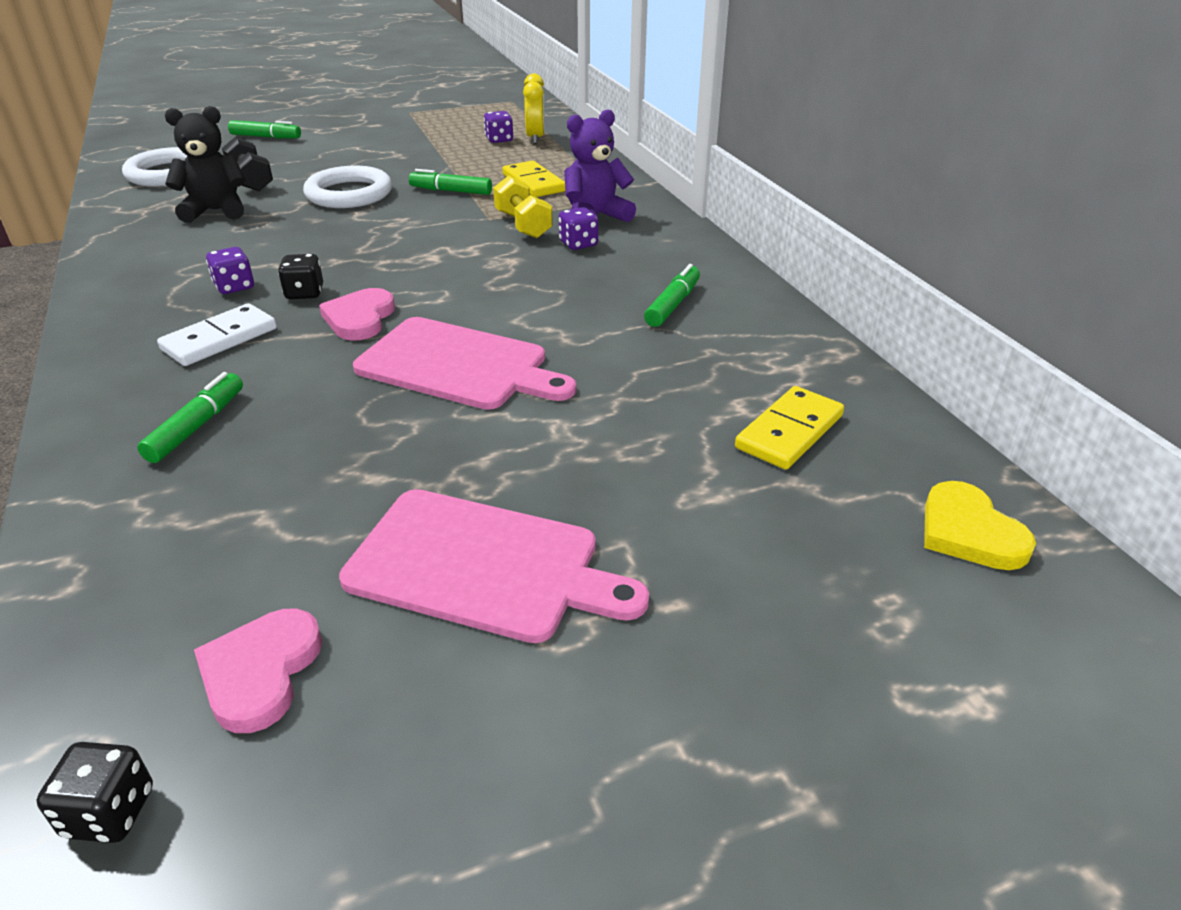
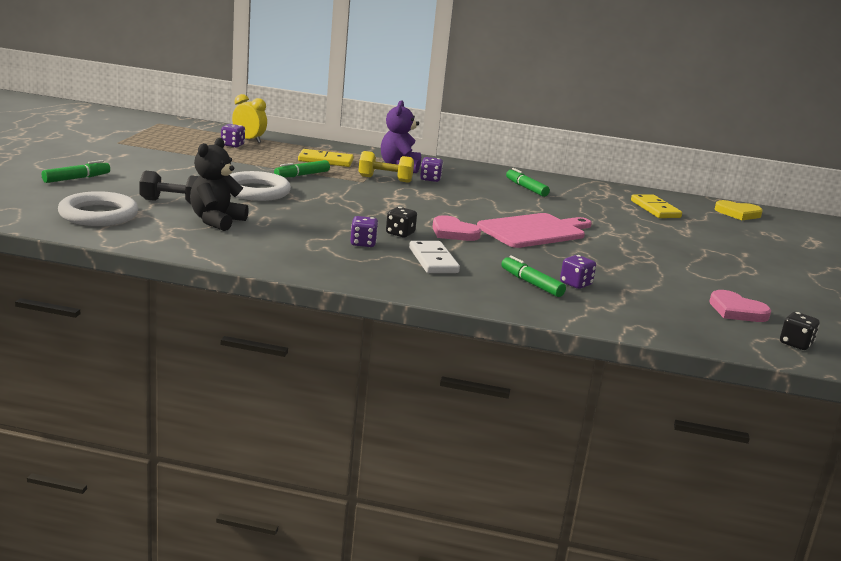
camera: 60 degrees left, 15 degrees down
(235, 461) = (575, 284): none -> purple dice
(483, 566) = (700, 268): pink cutting board -> none

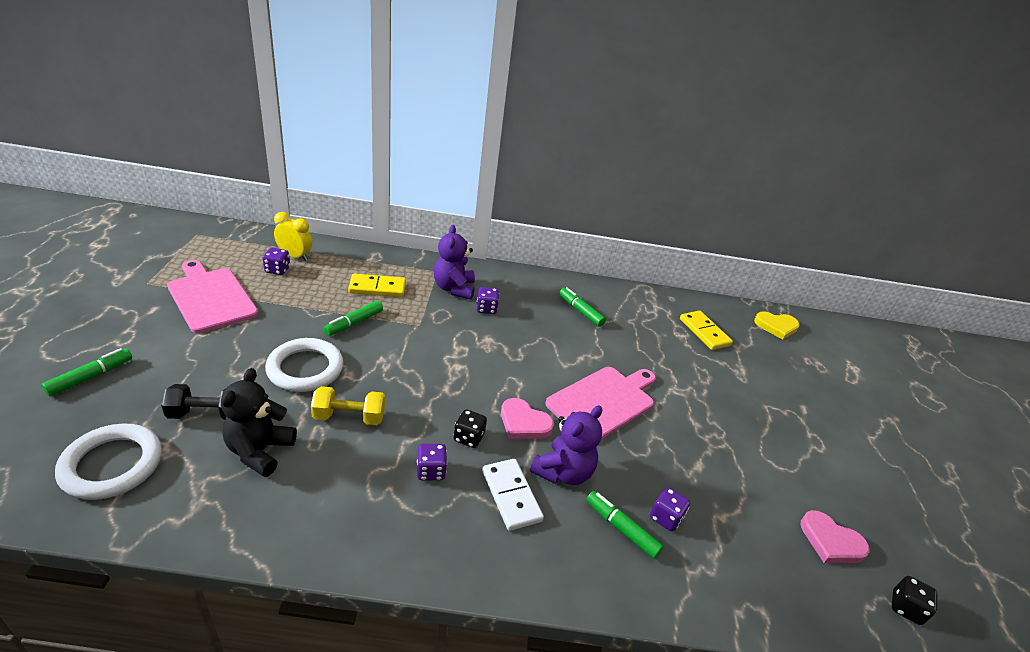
camera: 10 degrees left, 15 degrees up
(173, 153) = (210, 297): none -> pink cutting board
(385, 179) = (441, 316): yellow dumbbell -> yellow dumbbell (349, 417)
(484, 256) = (563, 472): none -> purple teddy bear

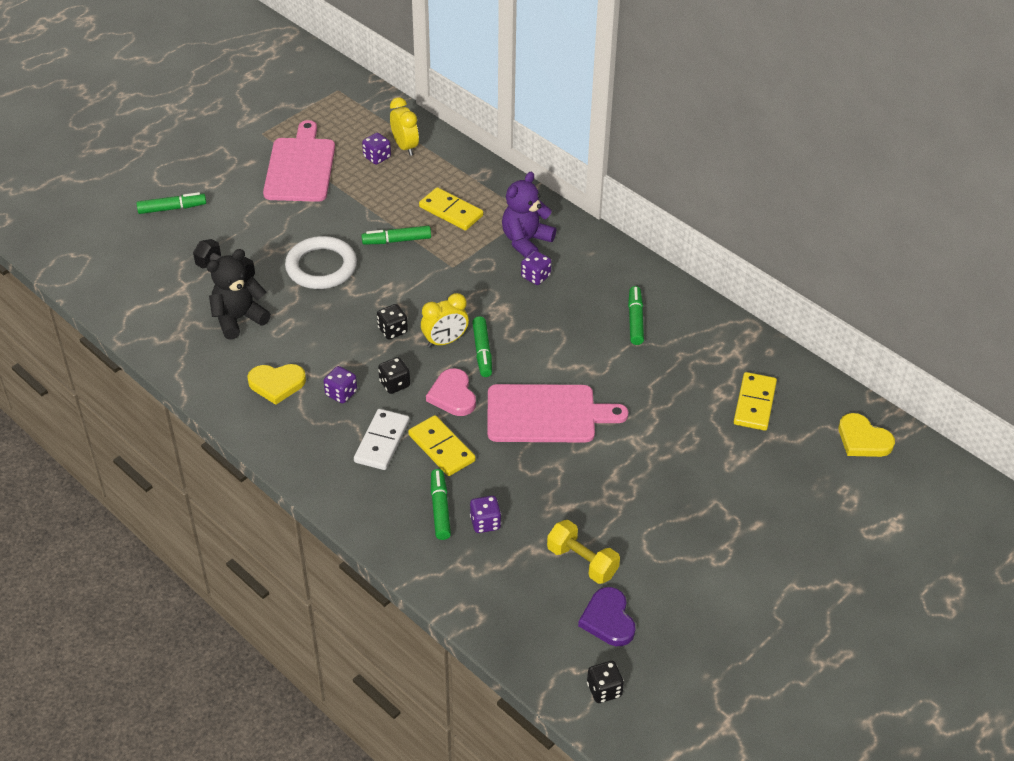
camera: 45 degrees right, 10 degrees up
(112, 465) = (145, 284): white ring -> none
(349, 417) = (320, 323): yellow dumbbell -> yellow dumbbell (582, 561)
(359, 496) = (277, 384): none -> yellow heart
(421, 393) = (392, 330): none -> black dice
(472, 383) = (445, 341): none -> yellow clock
(508, 377) = (482, 351): none -> green marker
(563, 472) = (442, 448): purple teddy bear -> yellow domino
(831, 541) = (608, 619): pink heart -> purple heart

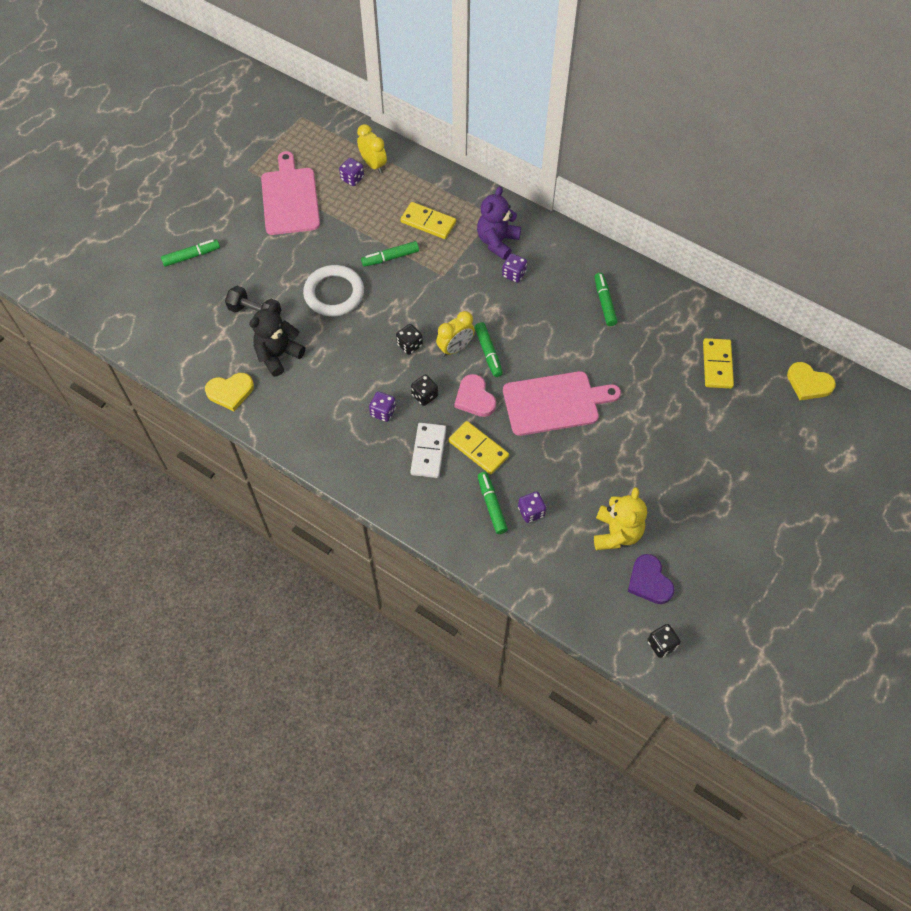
camera: 10 degrees left, 15 degrees up
(277, 384) = (327, 412): yellow heart -> yellow heart (230, 392)
(582, 561) = (616, 533): yellow dumbbell -> yellow teddy bear

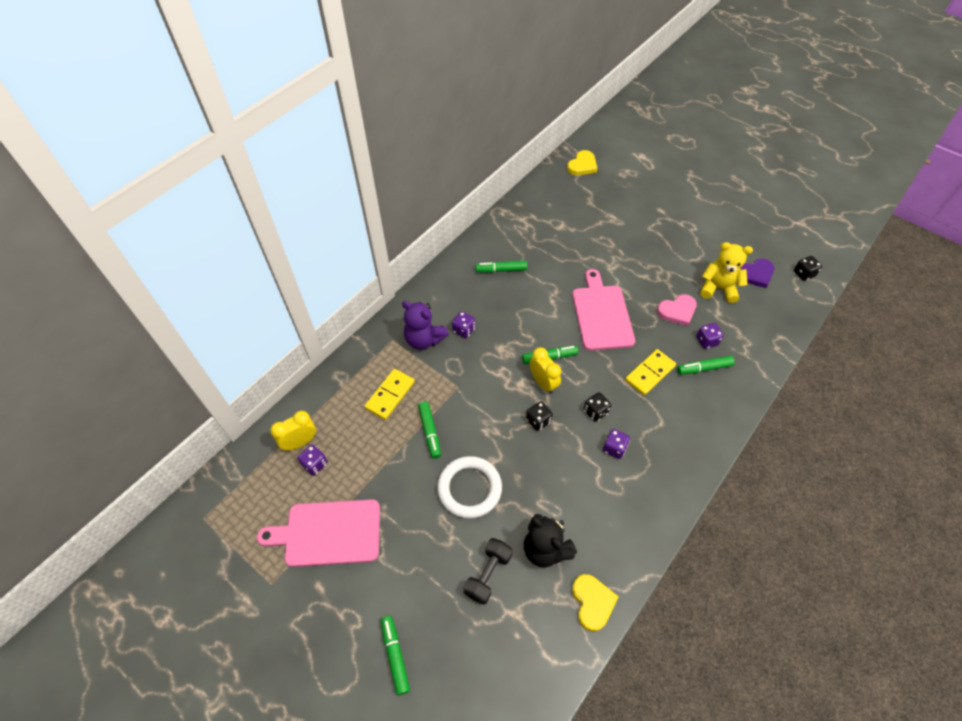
camera: 85 degrees left, 5 degrees down
(428, 451) = (655, 412): white domino -> none
(475, 398) = (597, 372): pink heart -> pink heart (677, 311)
(717, 365) = (565, 210): yellow domino -> none

